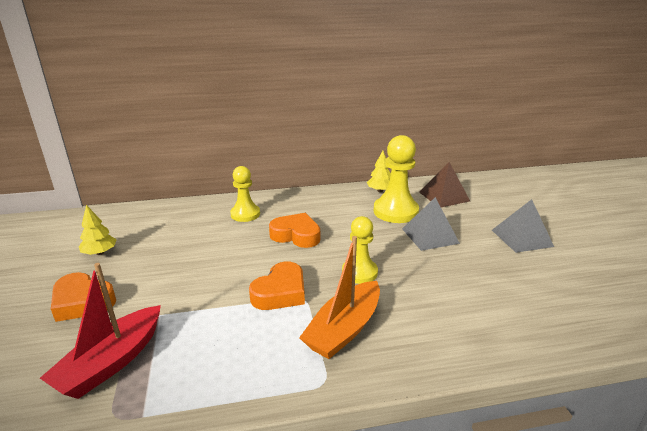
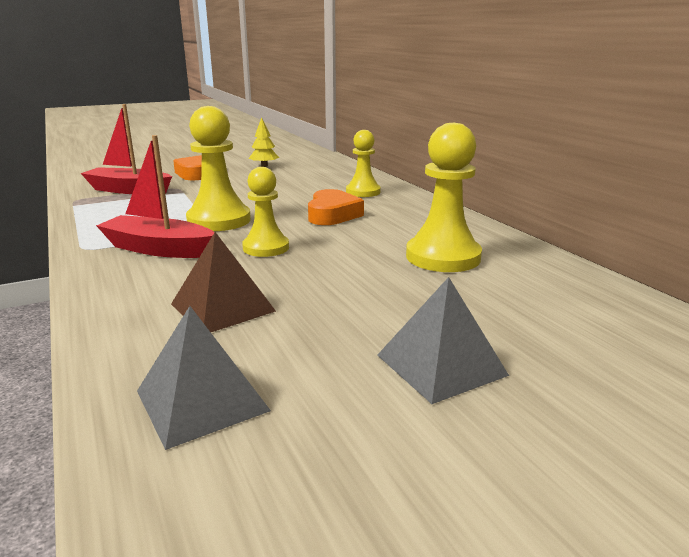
camera: 75 degrees right, 5 degrees down
(280, 292) = (219, 220): orange heart -> yellow pawn
(344, 329) = (159, 249): orange boat -> red boat
(380, 190) = (503, 244): yellow tree -> none
(430, 236) = (385, 282): grey pyramid -> grey pyramid (202, 400)
(444, 196) = (544, 289): brown pyramid -> brown pyramid (223, 307)

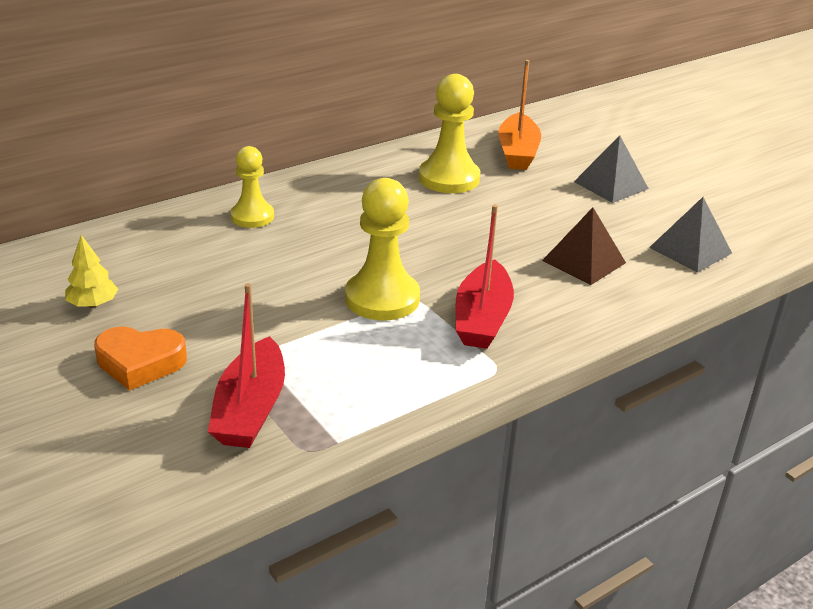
camera: 100 degrees left, 10 degrees up
(266, 248) = (457, 258): yellow pawn -> none
(332, 214) = (346, 231): orange heart -> none
(538, 303) = (517, 152): none -> orange boat

